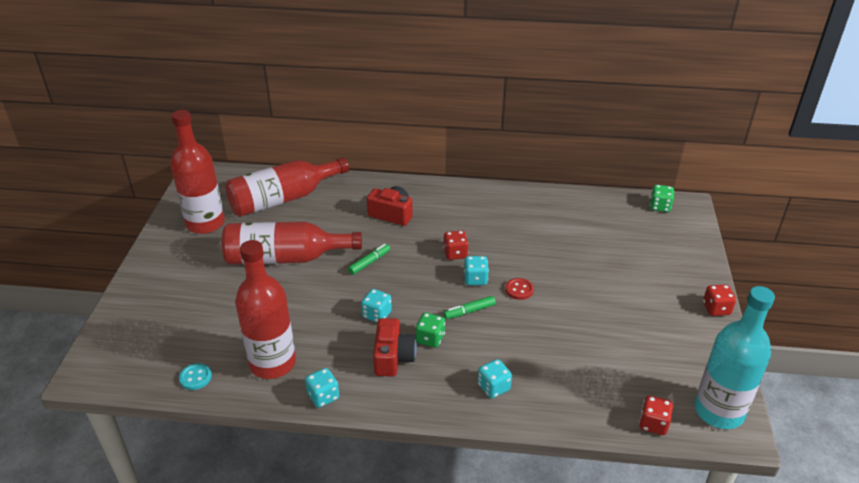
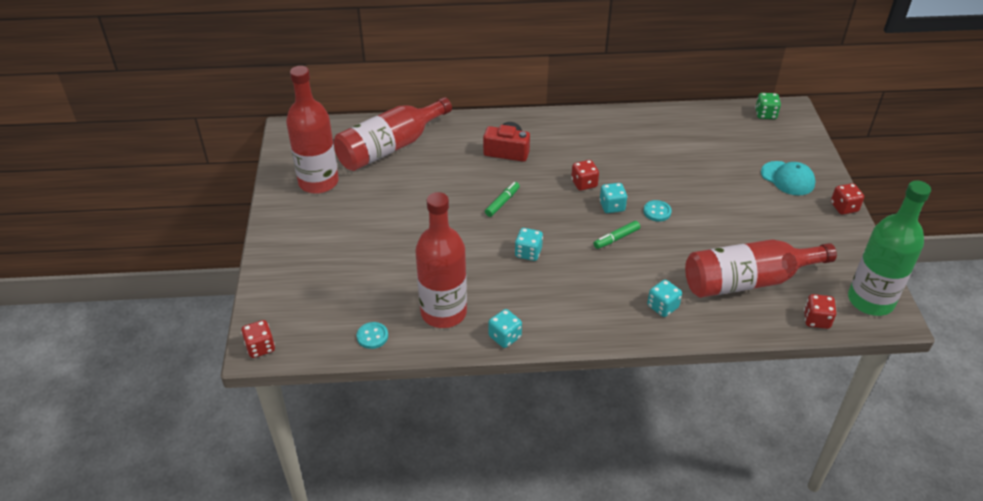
camera: 10 degrees left, 5 degrees up
(87, 373) = (260, 347): none -> red dice
(285, 258) = (416, 208): red bottle -> red bottle (748, 281)
(393, 357) = (558, 292): red camera -> none
(430, 338) = (588, 269): green dice -> none
(519, 290) = (657, 212): red button -> turquoise button
(664, 272) = (787, 178): none -> turquoise cap
(719, 411) = (870, 300): turquoise bottle -> green bottle

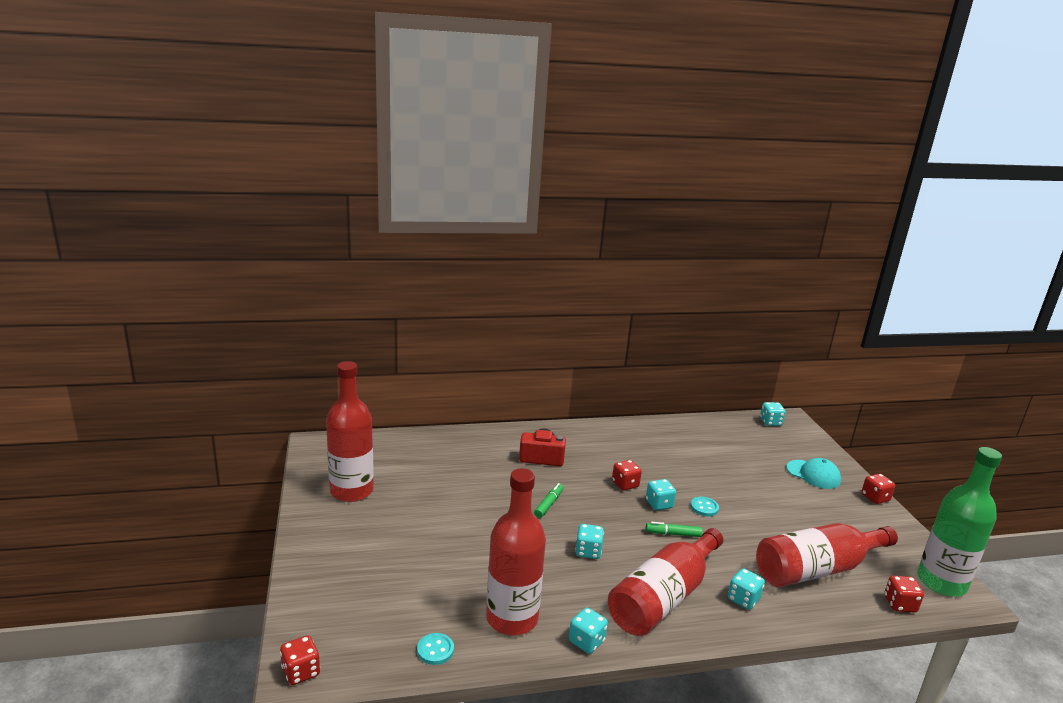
camera: 10 degrees left, 20 degrees down
(390, 147) = (422, 457): red bottle -> red bottle (663, 597)
(616, 238) = (673, 534): green marker -> green marker turned 45 degrees clockwise
(765, 114) = (770, 422): green dice -> turquoise dice

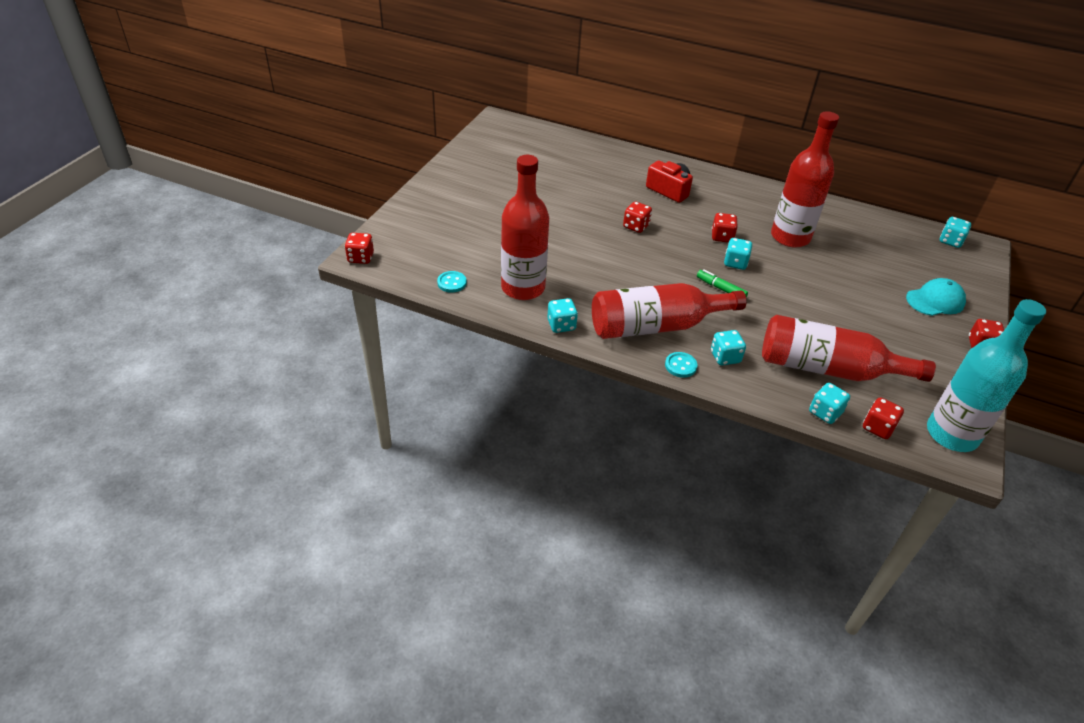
camera: 35 degrees right, 20 degrees up
(351, 491) = (492, 162): red bottle -> red bottle (790, 237)
(549, 504) = (636, 226): green marker -> red dice
(588, 551) = (630, 271): turquoise dice -> turquoise dice (825, 412)
(704, 507) = (776, 282): turquoise button -> turquoise button (680, 366)
(813, 474) = (935, 300): turquoise cap -> turquoise cap turned 90 degrees counterclockwise
(941, 582) = (952, 434): green bottle -> turquoise bottle

